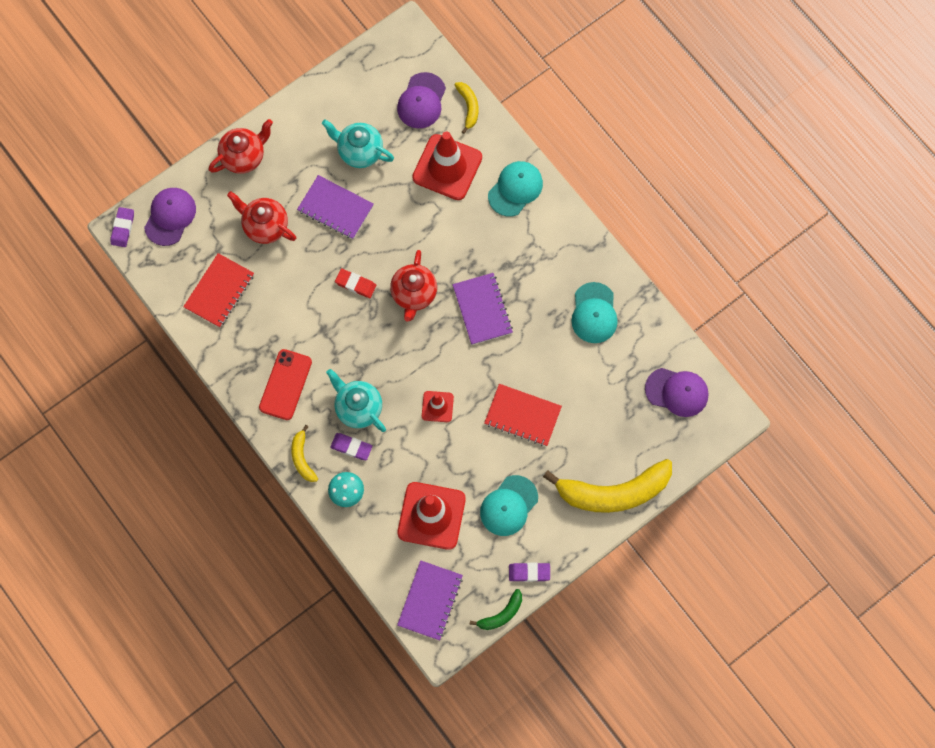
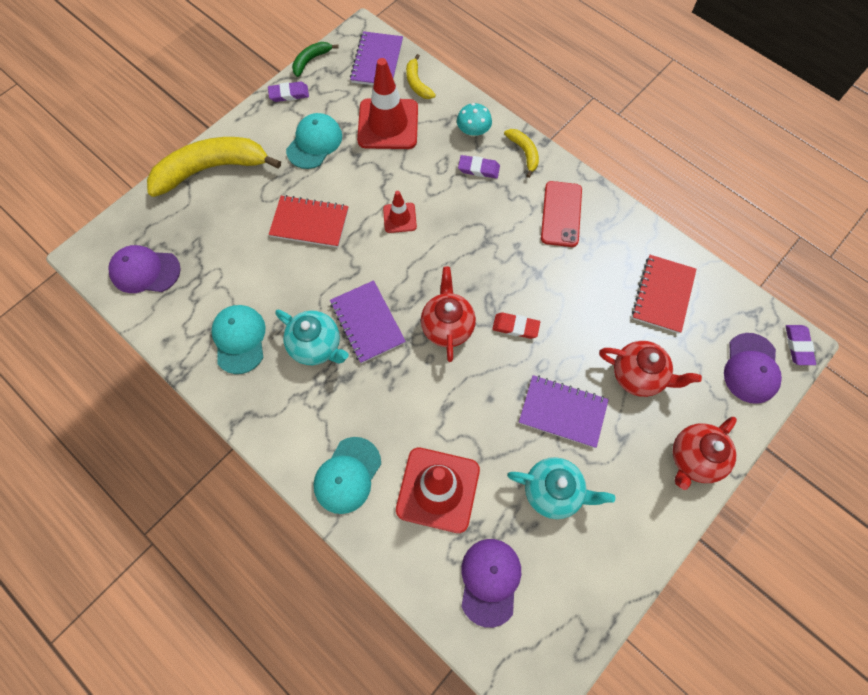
camera: 170 degrees right, 5 degrees down
(358, 408) = (481, 204): turquoise teapot -> turquoise teapot (317, 346)
(468, 107) = (425, 583): yellow banana -> yellow banana (417, 83)

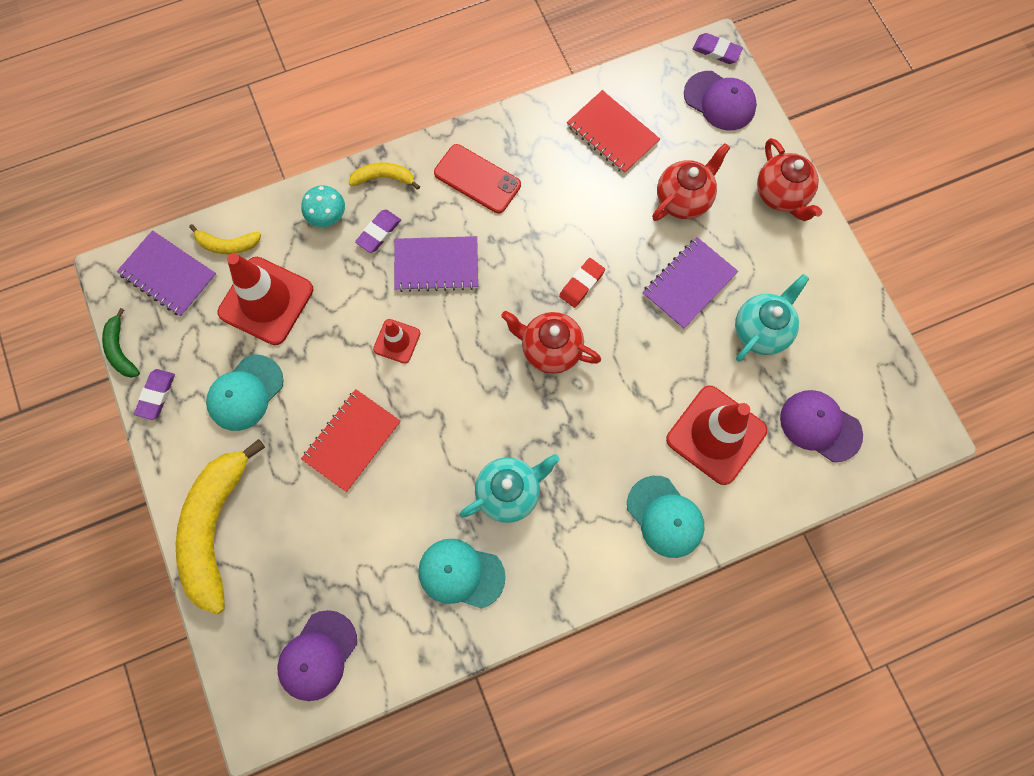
camera: 65 degrees left, 5 degrees up
(314, 143) = (245, 393): turquoise cap -> turquoise cap turned 105 degrees counterclockwise
(367, 322) = (507, 428): purple notebook -> purple notebook (436, 265)

